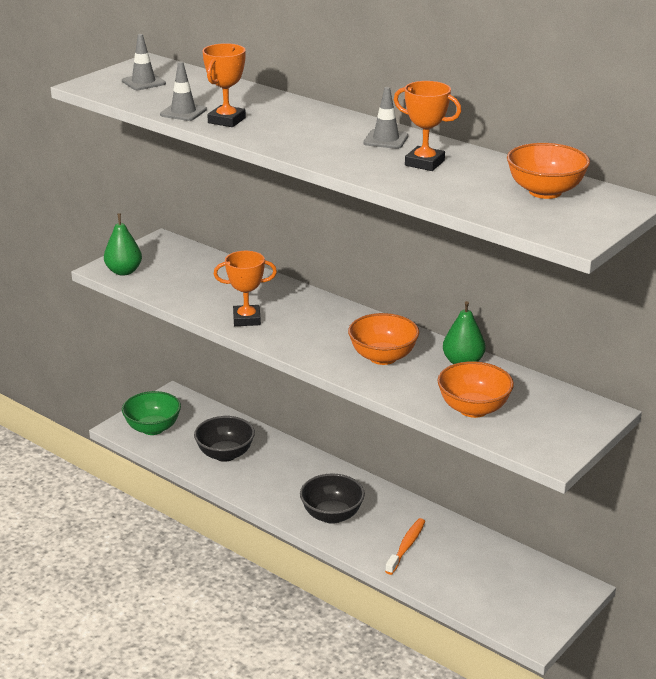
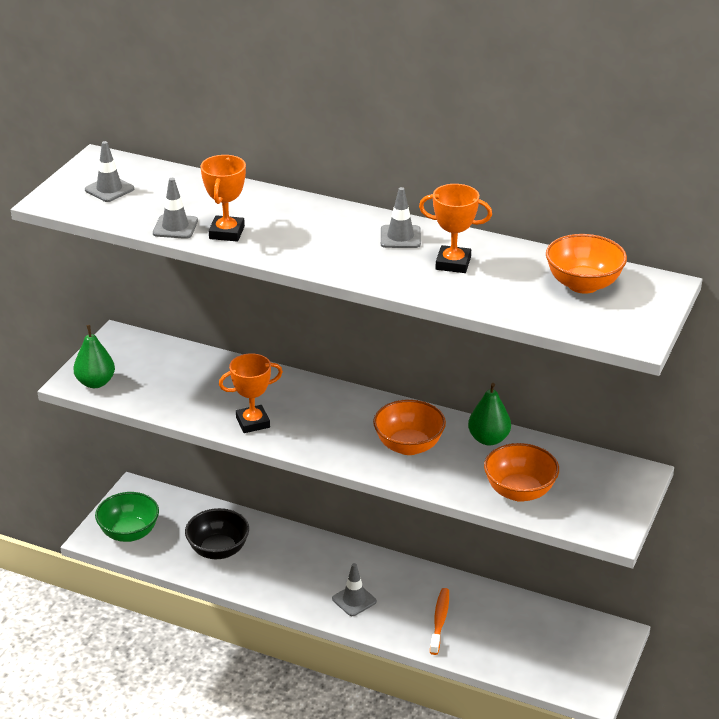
camera: 15 degrees left, 5 degrees up
(332, 515) = (354, 600): black bowl -> grey traffic cone

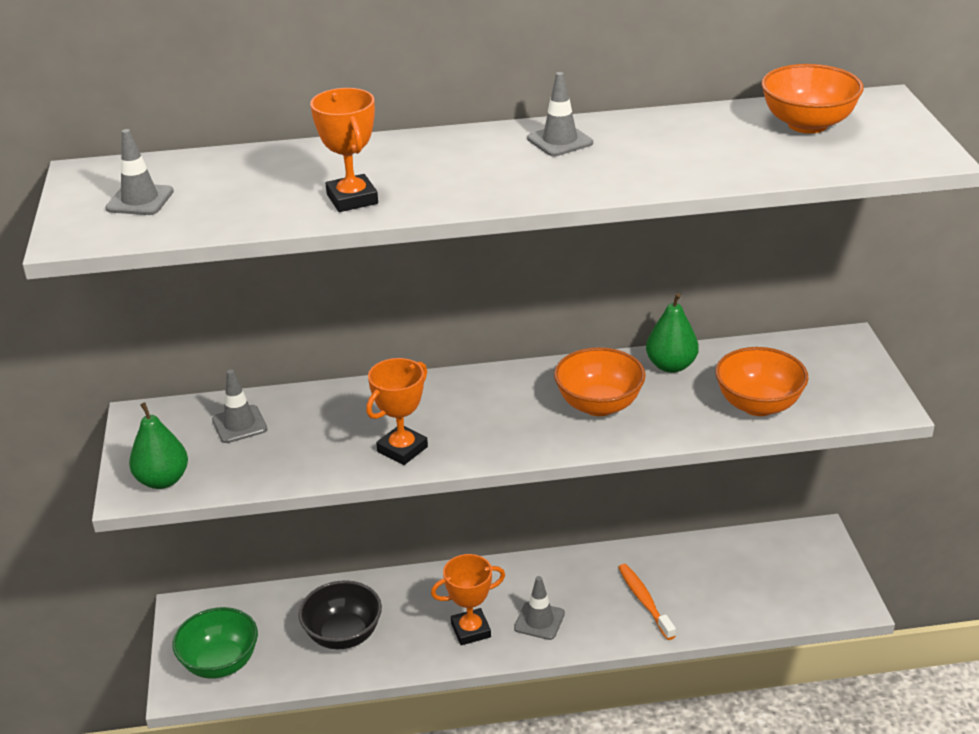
camera: 30 degrees left, 0 degrees up
(175, 227) = (279, 213): grey traffic cone -> grey traffic cone (239, 424)
(453, 263) = (651, 148): orange trophy -> orange trophy (471, 630)

